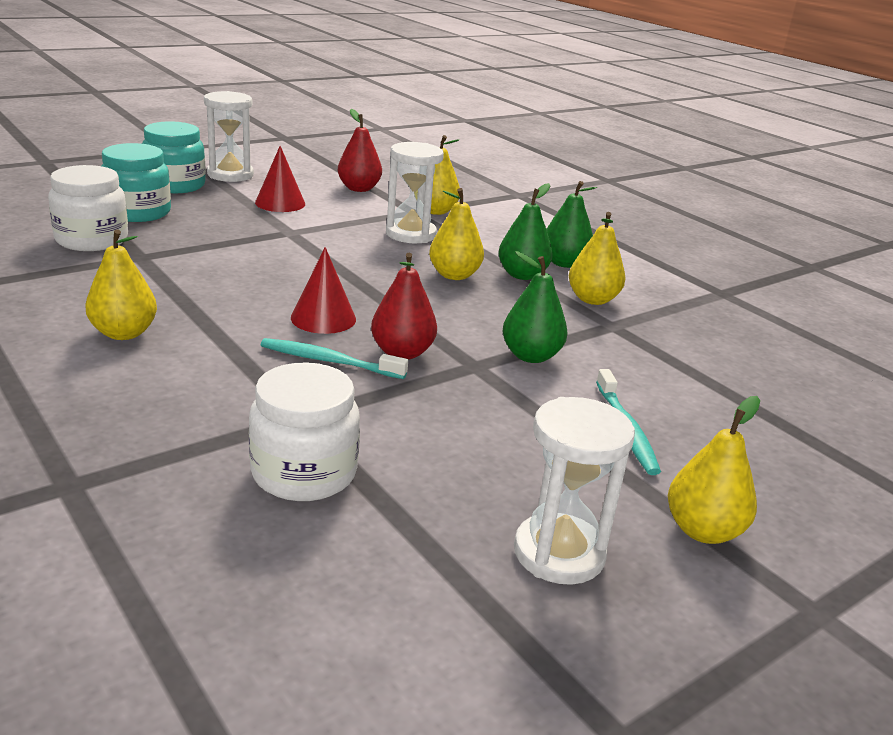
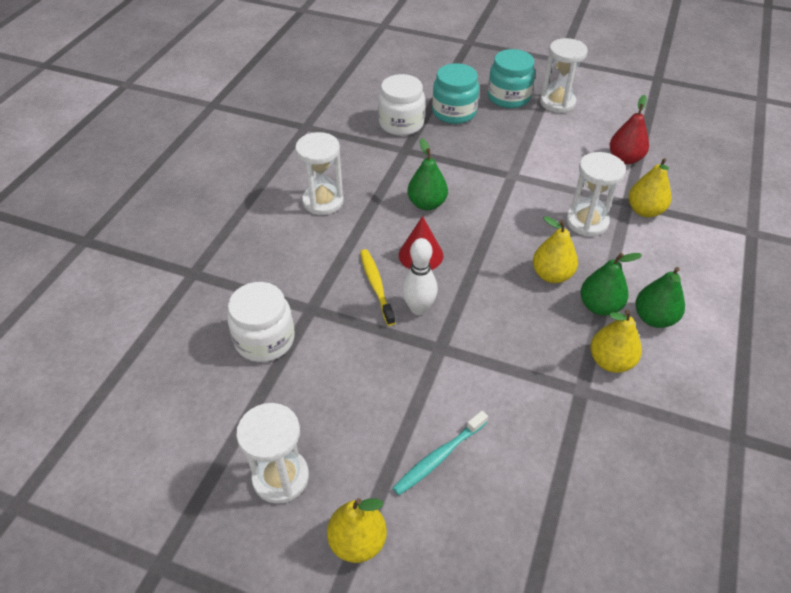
camera: 60 degrees right, 20 degrees up
(124, 333) = (323, 201): yellow pear -> white hourglass
(280, 203) = (547, 145): red cone -> none
(329, 361) = (376, 286): turquoise toothbrush -> yellow toothbrush
(402, 353) = (418, 308): red pear -> white bowling pin
(531, 356) = (482, 367): green pear -> green pear (427, 204)

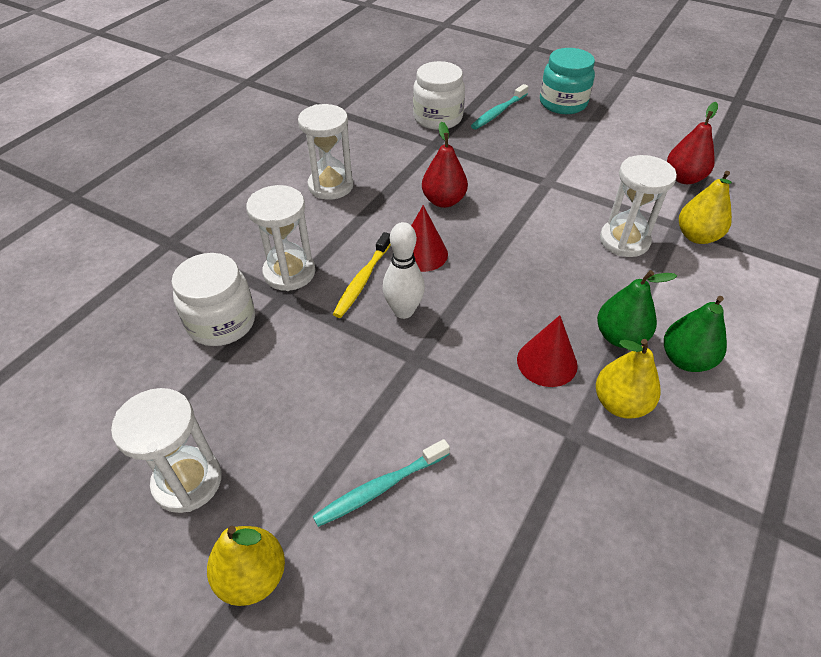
camera: 10 degrees right, 0 degrees up
(376, 286) = (362, 280): yellow toothbrush -> yellow toothbrush turned 150 degrees counterclockwise
(427, 204) = (443, 201): green pear -> red pear
(454, 112) = (498, 112): turquoise jar -> turquoise toothbrush
(546, 336) = (547, 362): none -> red cone
(551, 275) = (569, 294): yellow pear -> none
(557, 102) = (617, 113): white hourglass -> white hourglass (289, 272)

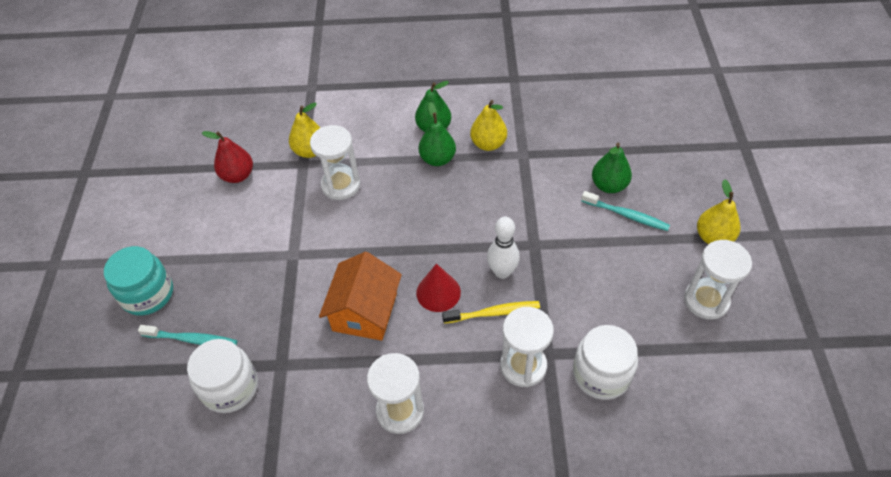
camera: 120 degrees left, 5 degrees up
(443, 201) = (365, 312): red pear -> orange house
(446, 504) = (609, 185): none -> green pear
(547, 362) = (484, 183): red cone -> none

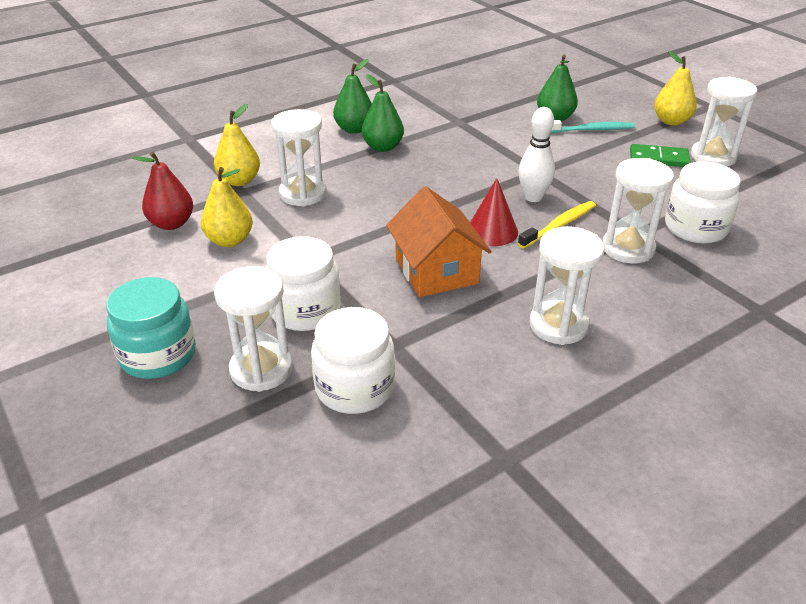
camera: 35 degrees left, 15 degrees down
(192, 339) = (261, 369): turquoise toothbrush -> white hourglass
(254, 303) = (305, 310): none -> white jar
(488, 144) = (419, 124): yellow pear -> yellow pear (229, 240)
(653, 278) = (659, 158): none -> green domino

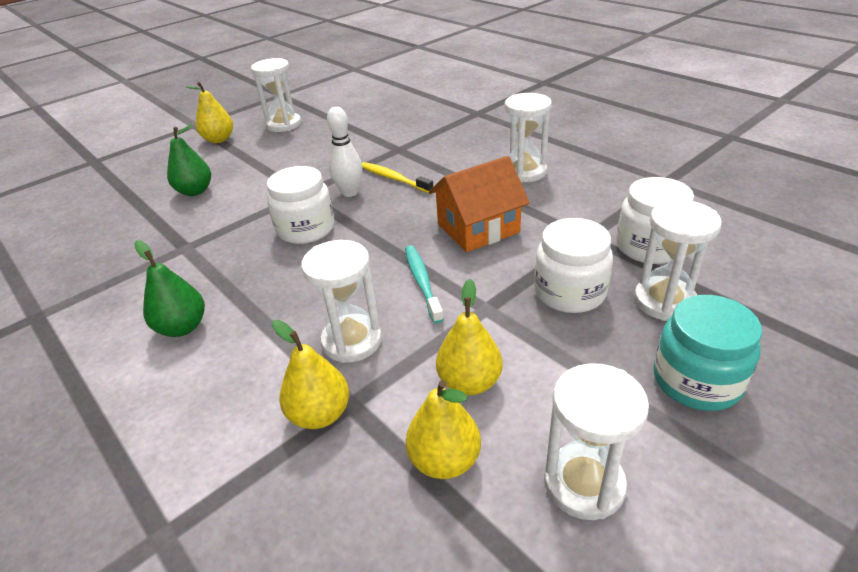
camera: 95 degrees left, 0 degrees up
(171, 223) = (444, 460): red pear -> yellow pear
(383, 147) = (238, 294): green pear -> none
(492, 231) = (408, 207): red cone -> none
(591, 130) = (226, 172): turquoise toothbrush -> turquoise toothbrush (422, 282)
(628, 248) = (420, 152): white hourglass -> white hourglass (584, 484)
(659, 158) = (284, 143): green domino -> none
(695, 228) = (387, 130): white jar -> white jar (306, 229)

